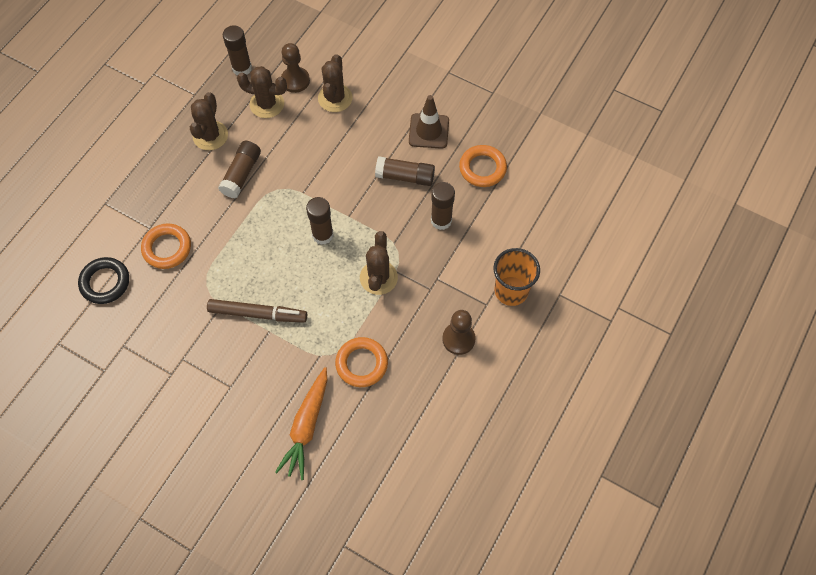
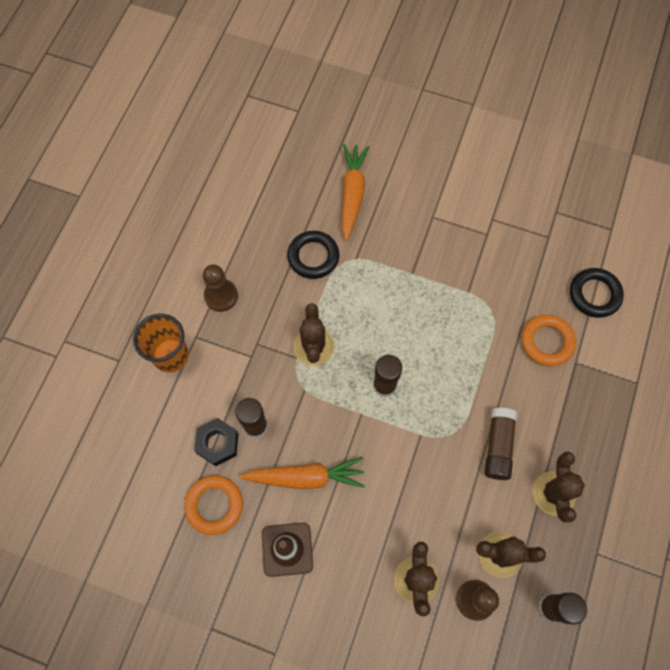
camera: 170 degrees right, 5 degrees up
(258, 314) = (428, 288): brown marker -> none
(361, 364) = (313, 257): orange ring -> black ring
(405, 177) = (305, 477): brown glue stick -> orange carrot
(475, 212) = (218, 443): none -> black nut

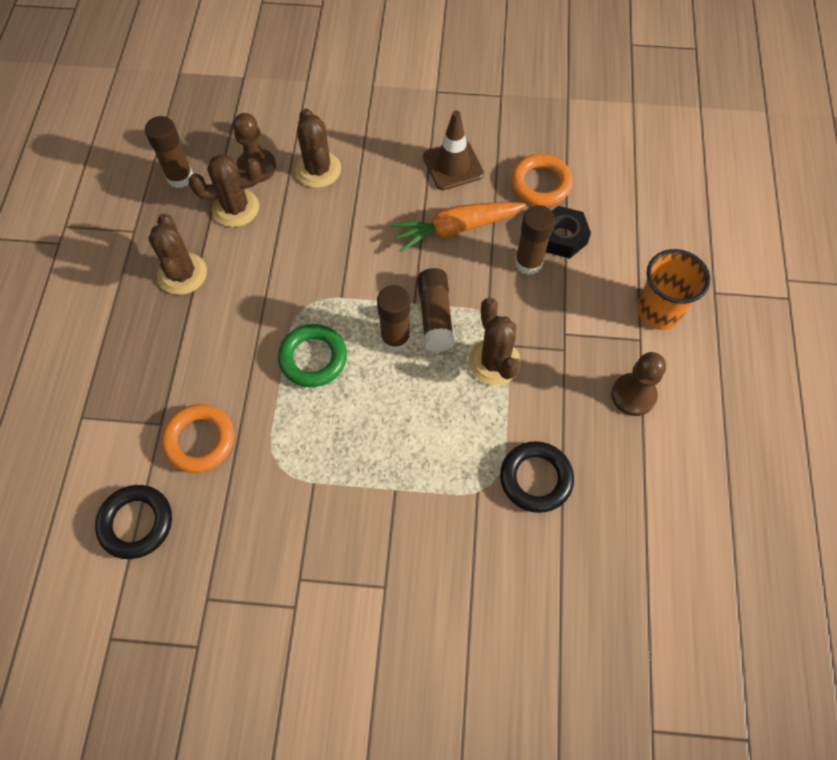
camera: 165 degrees right, 5 degrees down
(352, 194) = (513, 593): orange carrot -> none
(453, 385) = (313, 358): none -> green ring
(498, 446) = (249, 305): brown glue stick -> brown glue stick (435, 316)

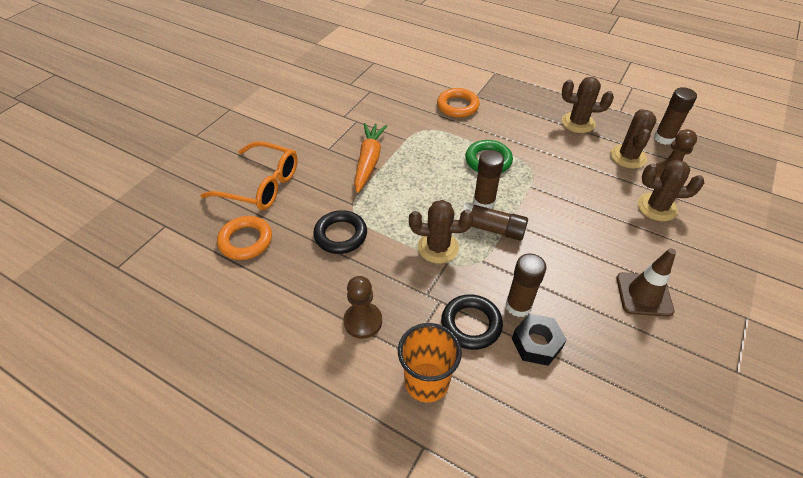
camera: 115 degrees right, 15 degrees down
(136, 523) = (424, 78): black ring -> black ring (471, 324)
(456, 228) = (571, 270): orange carrot -> orange carrot (369, 161)
(508, 641) = (261, 185): none -> orange glasses
(540, 184) = (605, 354): orange ring -> orange ring (246, 241)

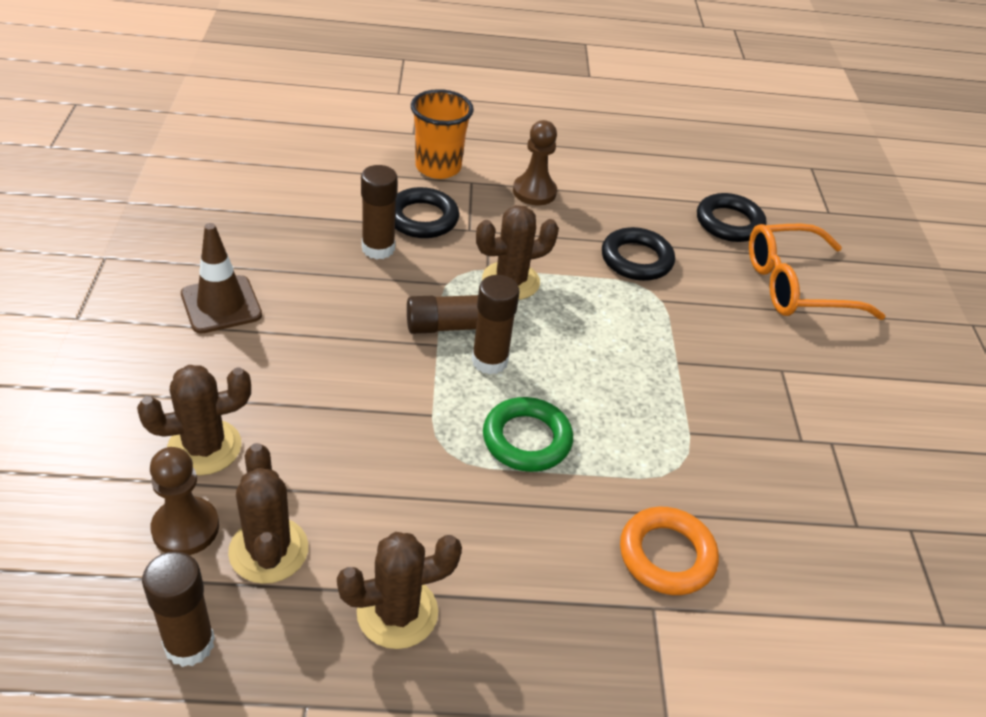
camera: 145 degrees right, 5 degrees down
(246, 241) = (729, 223): orange ring -> black ring
(369, 161) = (704, 369): orange carrot -> none
(536, 343) = (343, 221): black nut -> none

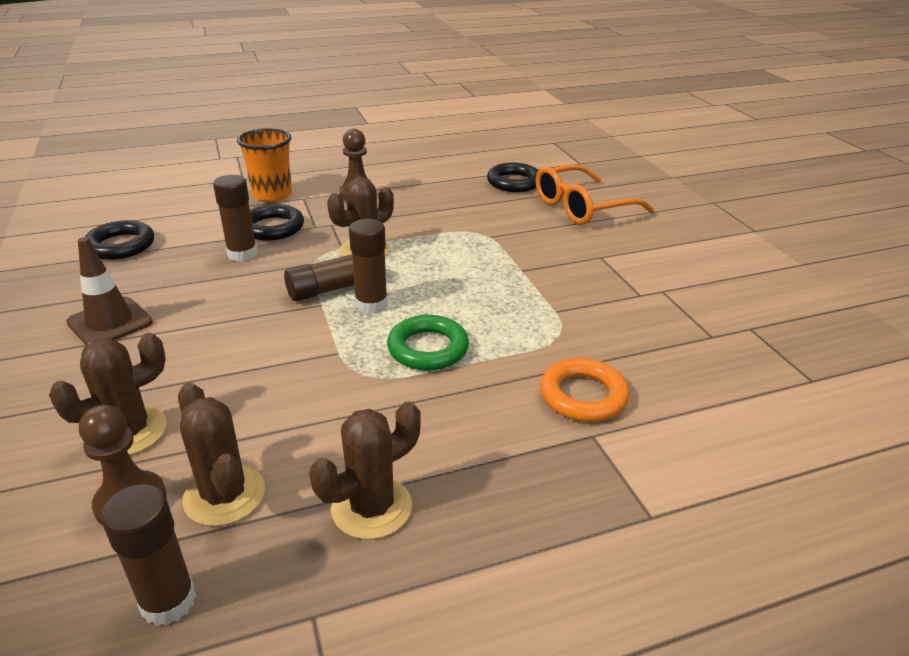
camera: 15 degrees left, 10 degrees down
(636, 259) = (457, 217): black ring -> black ring (120, 245)

